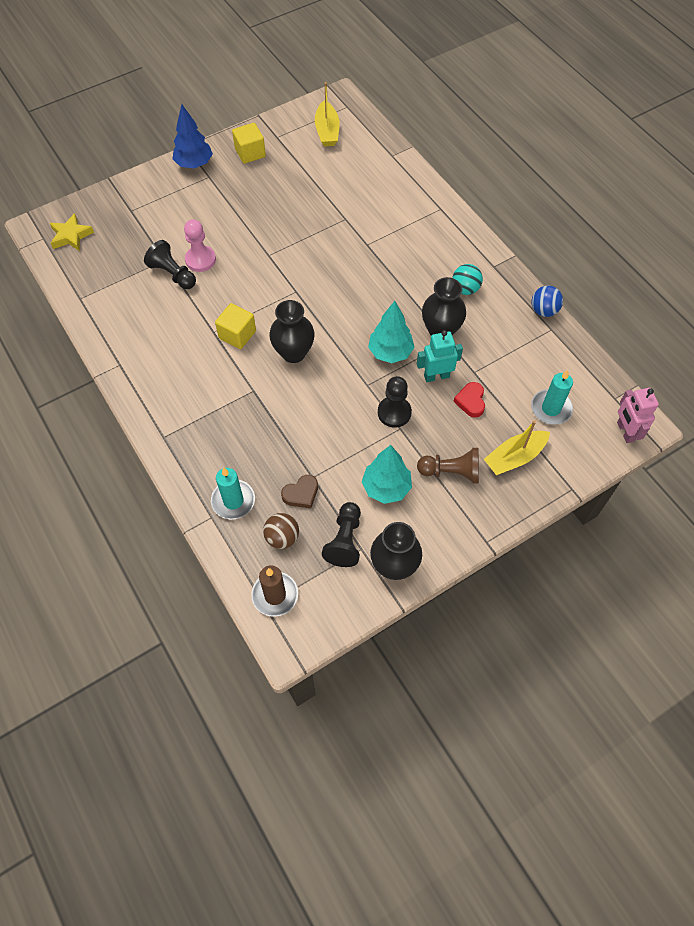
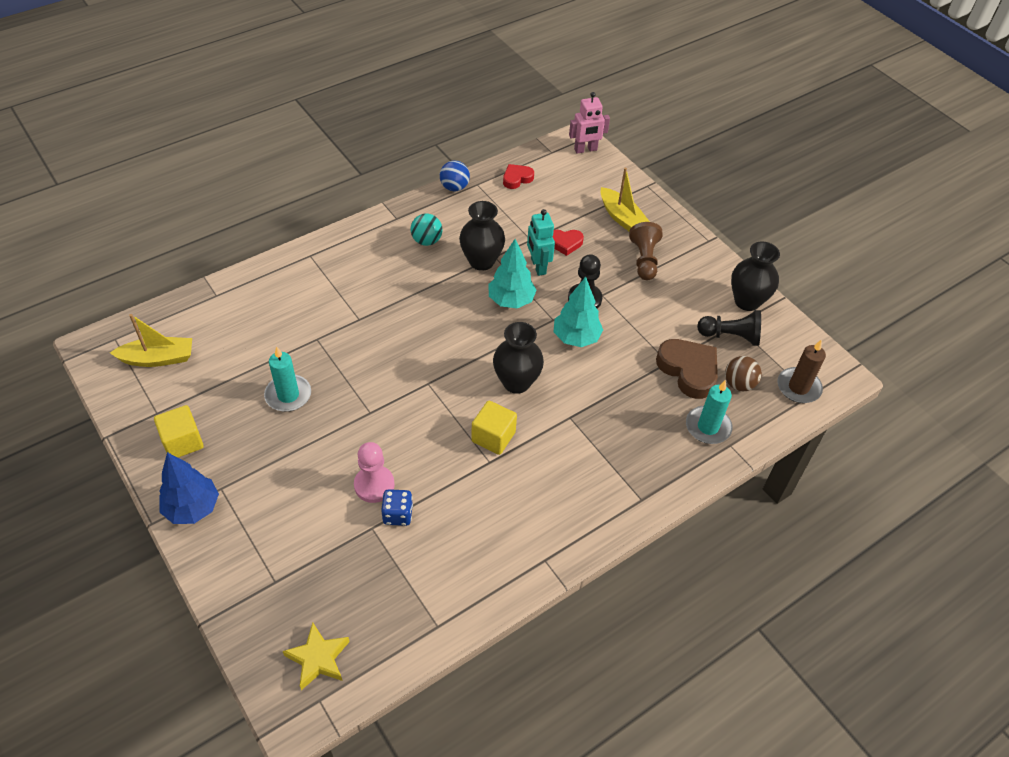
camera: 95 degrees left, 10 degrees down
(173, 274) = (398, 514): black pawn -> blue dice
(301, 494) = (688, 370): brown heart -> brown heart, size x1.75
(386, 487) = (669, 306): turquoise tree -> turquoise tree (576, 338)
(551, 408) = (567, 191): turquoise candle -> turquoise candle (288, 395)
(565, 364) = (517, 178): none -> red heart

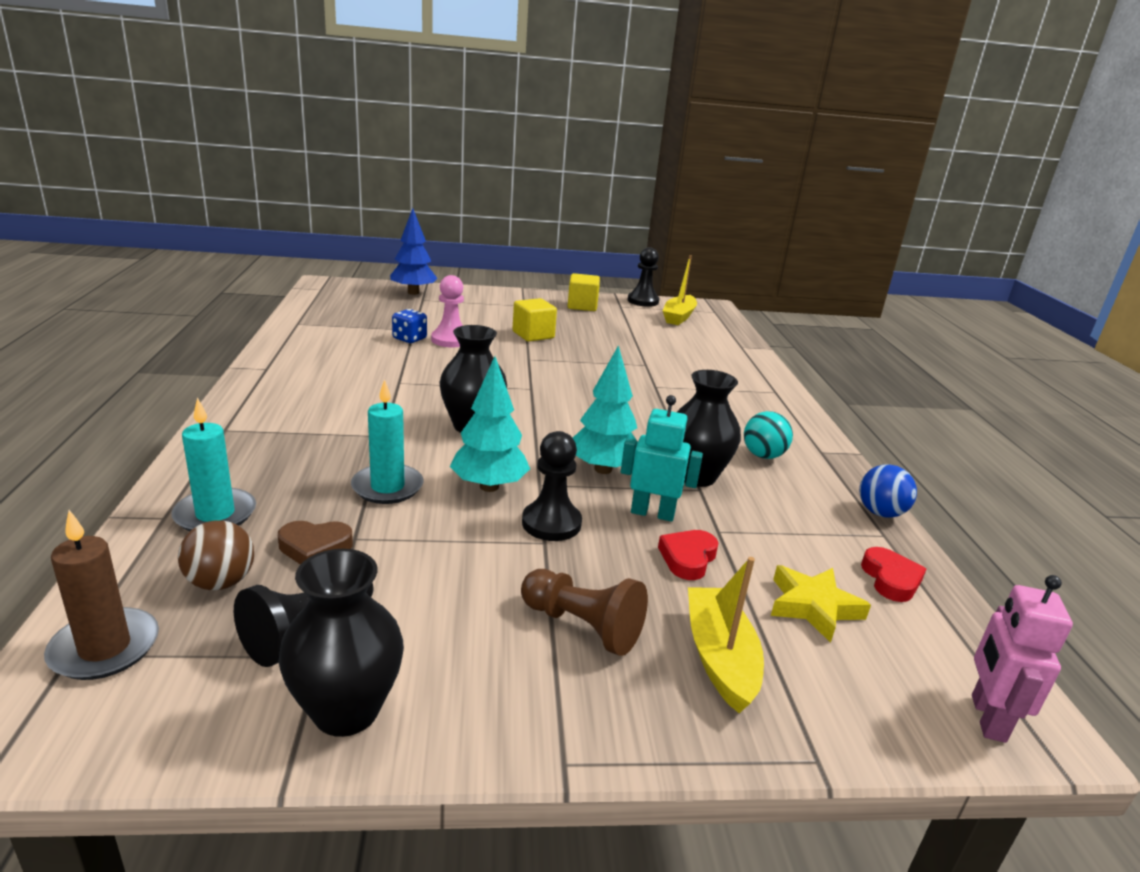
camera: 120 degrees right, 25 degrees down
(121, 402) = (643, 301): none -> black pawn
(192, 508) = (518, 296): blue tree -> blue tree (413, 293)
(288, 395) = (588, 340): turquoise candle -> turquoise candle (387, 487)
(318, 658) = (347, 295): yellow star -> yellow star (813, 607)
(493, 437) = (422, 392): yellow cube -> yellow cube (533, 335)
(622, 218) = (719, 657): yellow boat -> yellow boat turned 90 degrees clockwise
(688, 370) = (315, 547): brown heart -> brown heart, size x0.57

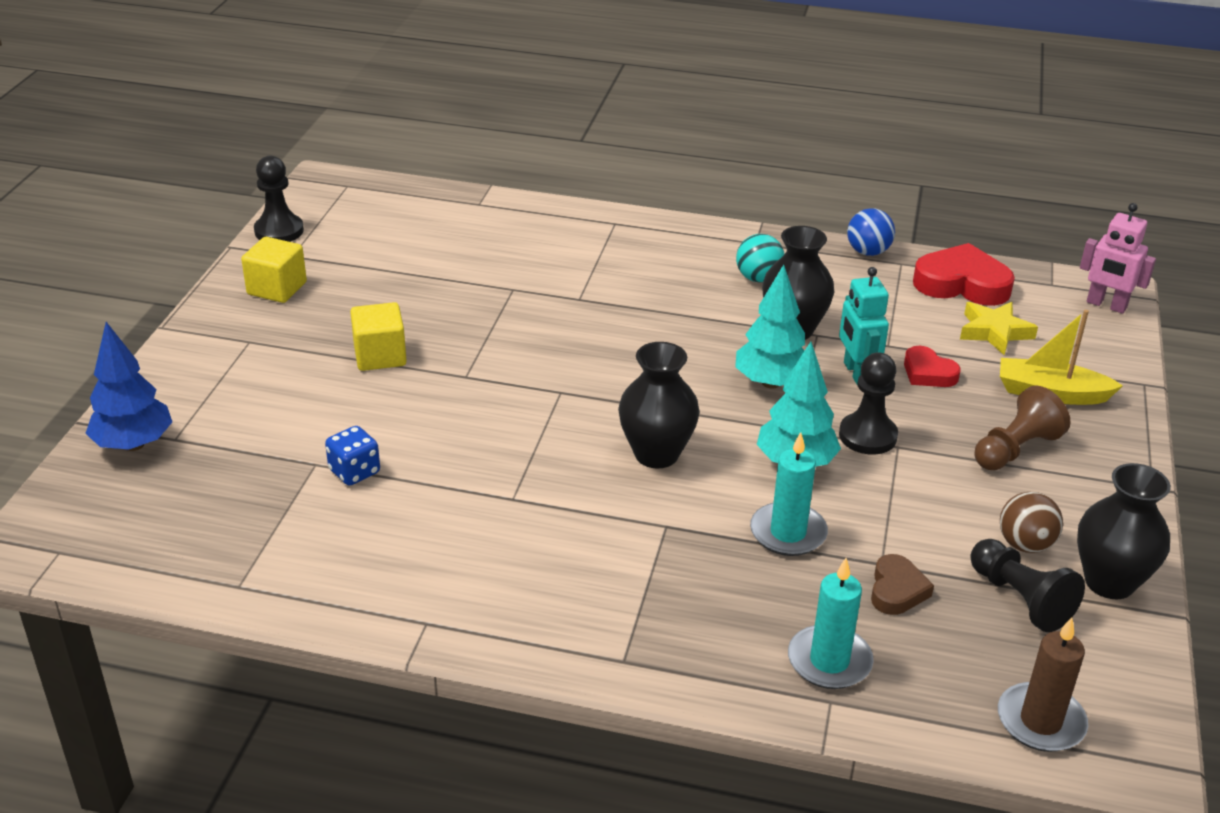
camera: 70 degrees left, 10 degrees up
(221, 582) = (949, 653): brown ball -> brown ball (1025, 544)
(450, 340) = (373, 433): pink pawn -> none
(652, 513) = (856, 373): turquoise robot -> turquoise robot turned 45 degrees counterclockwise
(678, 317) = (356, 219): yellow boat -> none
(891, 579) = (962, 284): red heart -> red heart, size x1.75

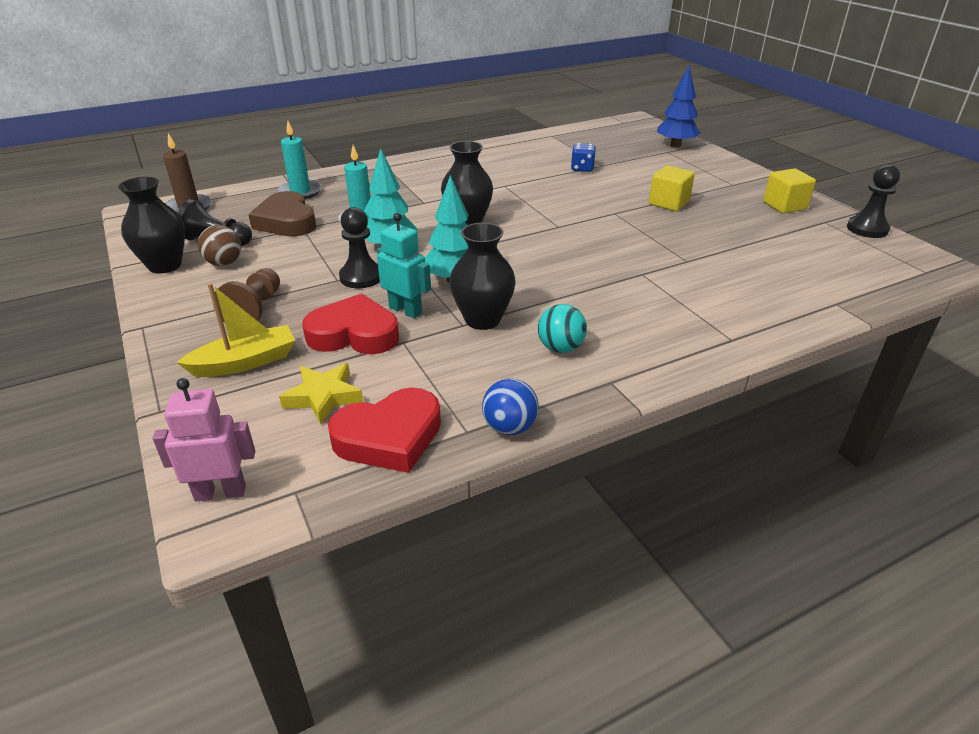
camera: 140 degrees right, 0 degrees up
(897, 590) = (286, 221): brown heart -> brown heart, size x1.75
(928, 373) = (354, 334): red heart -> red heart, size x1.75

